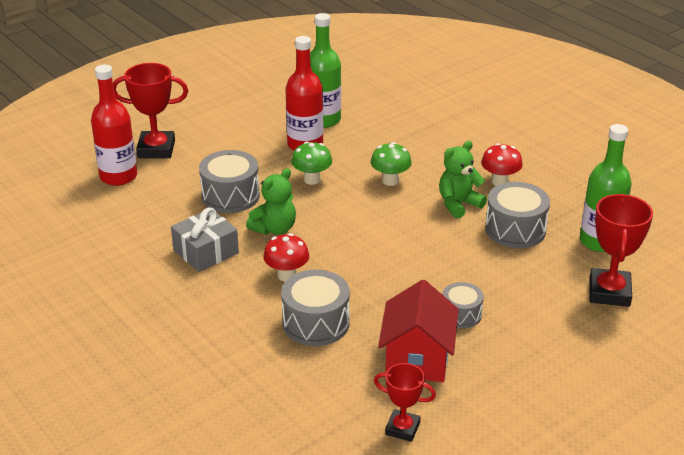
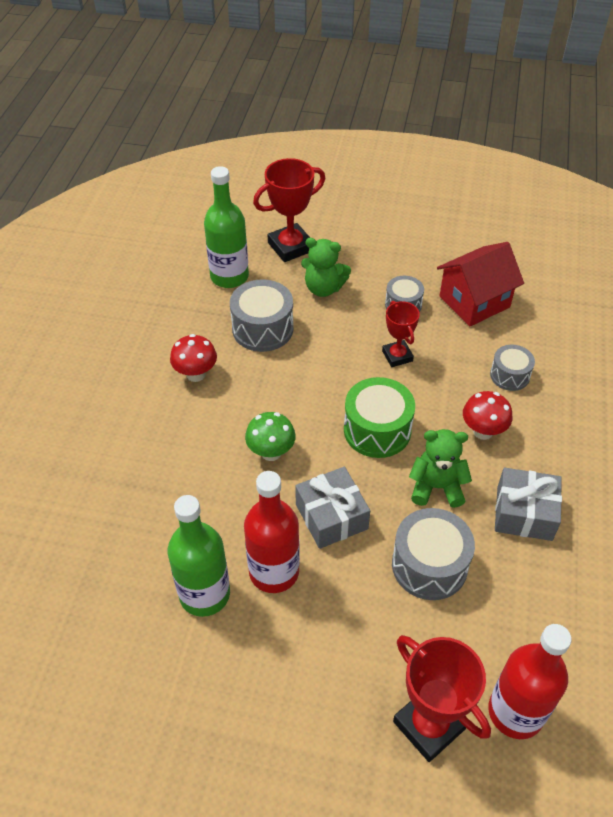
camera: 130 degrees left, 15 degrees up
(312, 179) = (331, 516): green mushroom -> grey gift
(316, 323) = (509, 375): grey drum -> grey drum, size x0.61
(351, 230) = (377, 430): none -> green drum
(402, 428) = (540, 274): red trophy -> red trophy (397, 356)
(458, 204) = (261, 382): green teddy bear -> green teddy bear (323, 288)

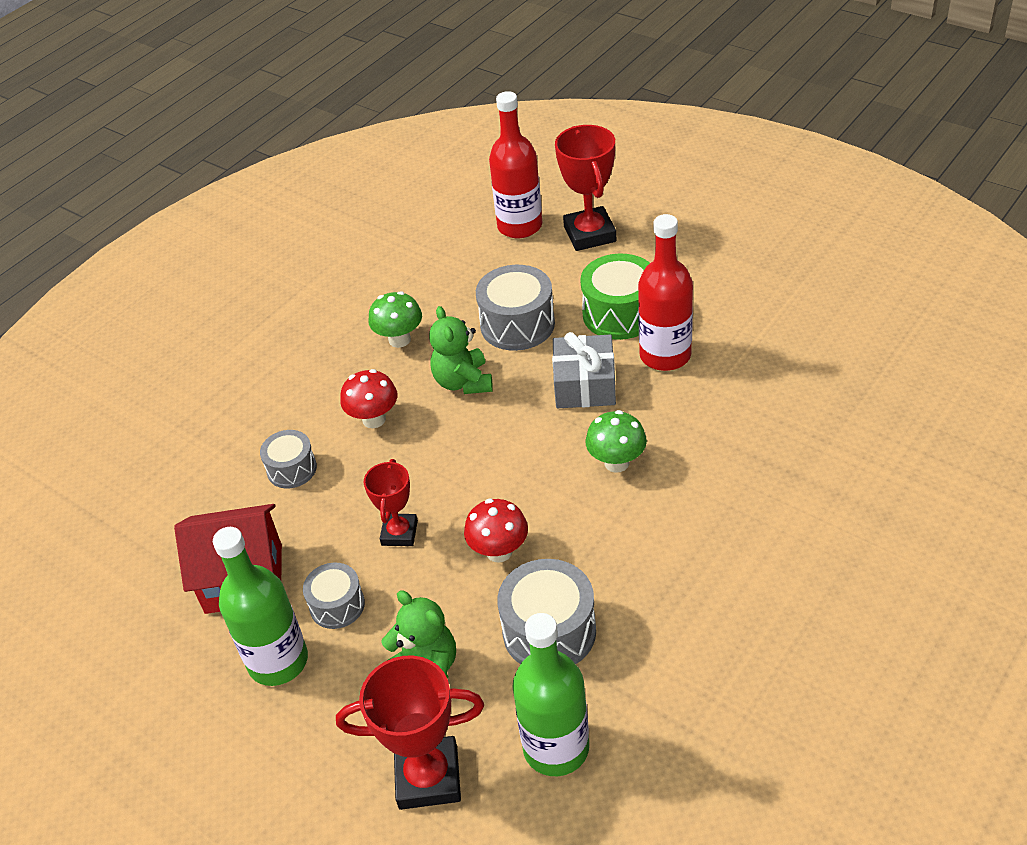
camera: 150 degrees left, 5 degrees down
(196, 374) = (670, 589): red mushroom -> red mushroom (499, 551)
(204, 594) = (739, 355): green bottle -> green bottle (278, 661)
(377, 430) = (484, 453): green drum -> green drum (620, 313)
(436, 487) = (463, 382): green teddy bear -> green teddy bear turned 45 degrees clockwise
(524, 513) = (399, 339): grey gift -> green mushroom

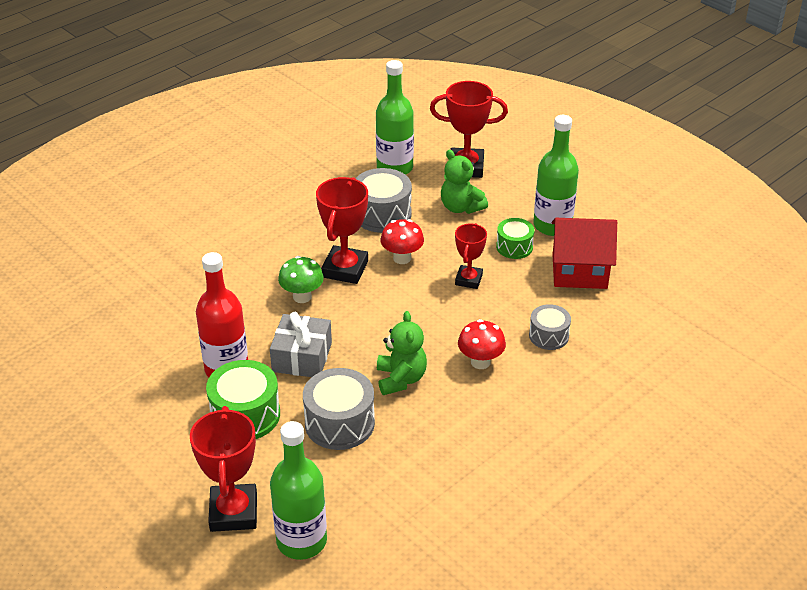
camera: 175 degrees left, 5 degrees down
(337, 605) = (514, 247): grey drum -> green drum
(399, 339) = (450, 430): green mushroom -> none
(520, 226) = (301, 541): red bottle -> green bottle
(574, 516) = (345, 269): none -> red trophy

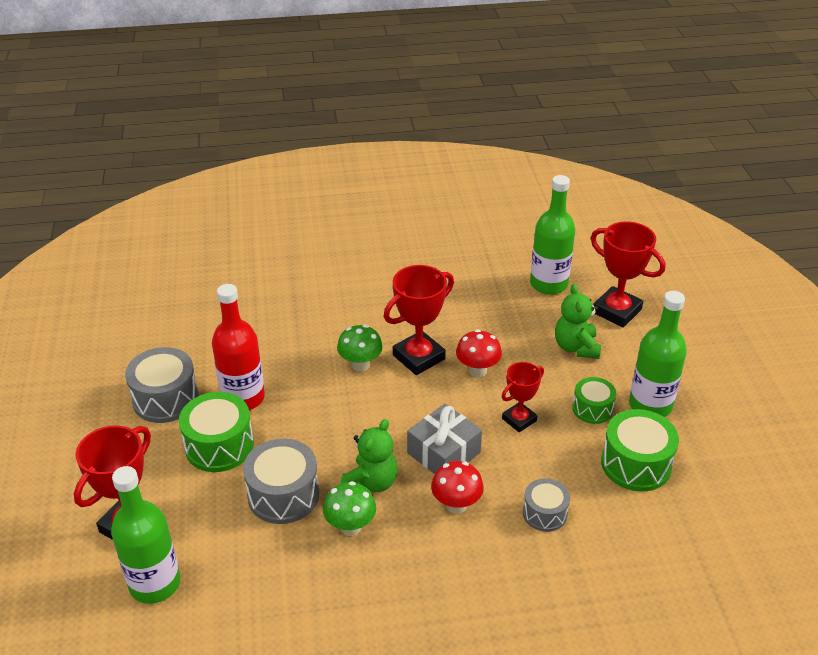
camera: 35 degrees right, 0 degrees up
(302, 357) = (310, 419): grey gift -> grey gift (444, 453)
(382, 214) = (498, 322): grey drum -> grey drum (165, 399)
(416, 418) = (350, 526): none -> green mushroom
(579, 271) = (636, 464): red house -> green drum

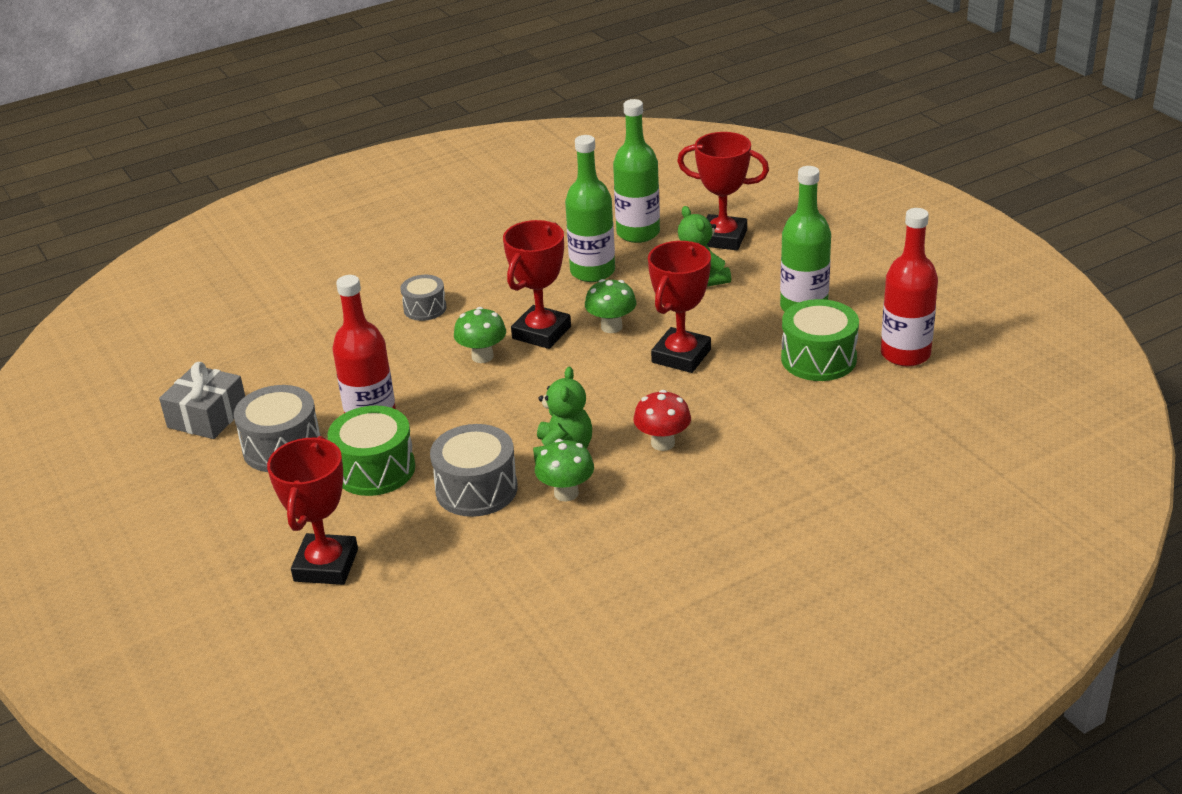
camera: 20 degrees left, 5 degrees down
(155, 583) = (389, 603): green bottle -> green bottle (592, 272)
(444, 453) = (622, 405): grey gift -> grey gift (207, 416)
(477, 370) = (611, 327): red mushroom -> green mushroom
(519, 420) = (681, 356): red trophy -> red trophy, size x1.62
(544, 513) = (755, 423): grey drum -> grey drum (425, 308)
(592, 409) = (749, 326): green drum -> none
(717, 486) = (905, 354): none -> red bottle

